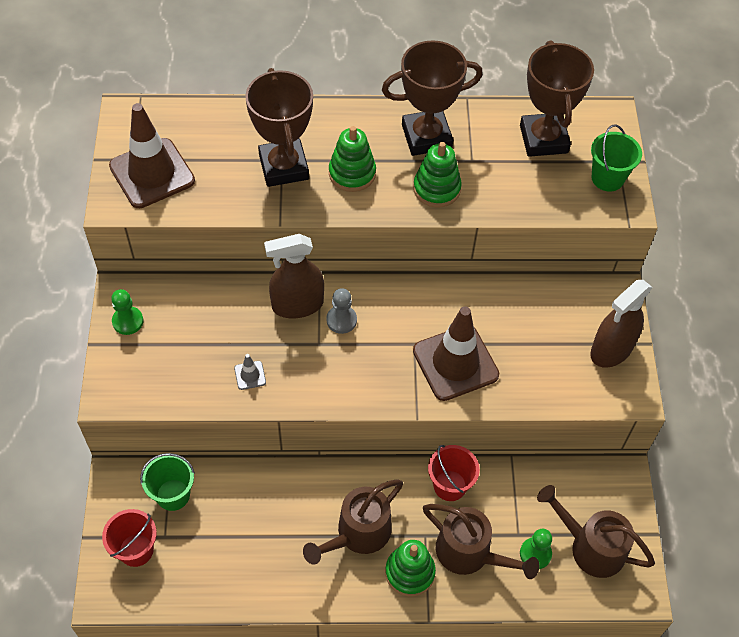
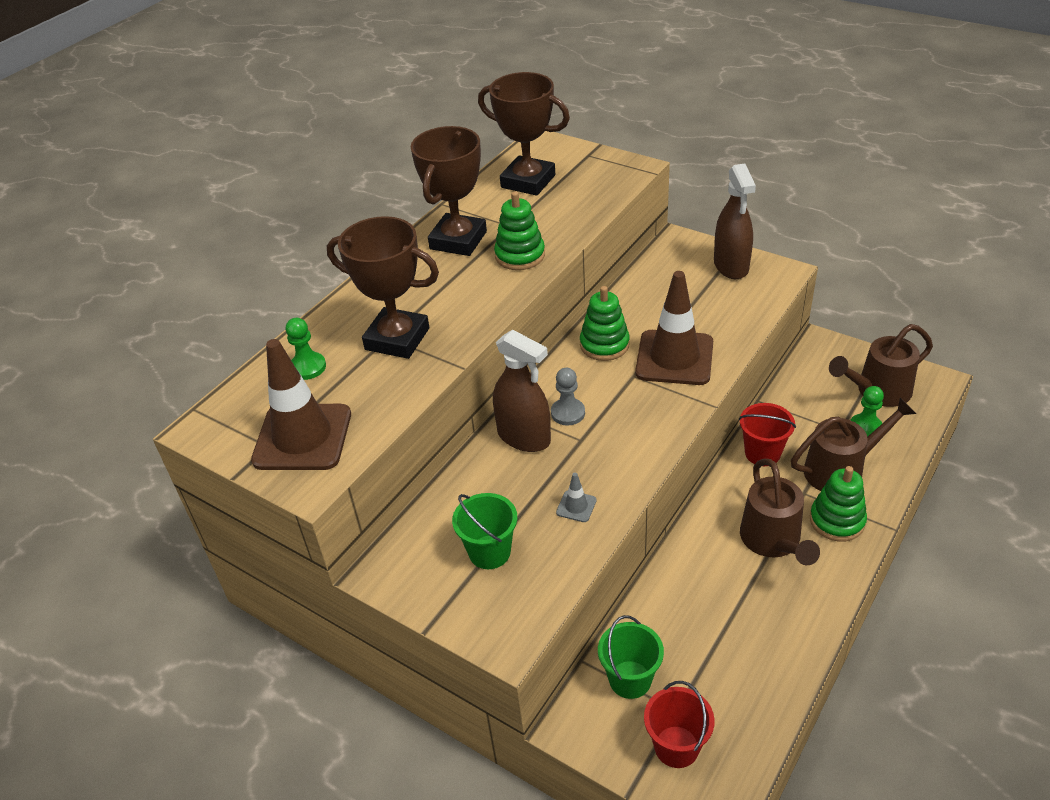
camera: 50 degrees left, 15 degrees down
(128, 321) = (425, 583): green pawn -> green pawn (308, 367)
(297, 305) = (524, 437): brown spray bottle -> brown spray bottle turned 75 degrees counterclockwise
(352, 173) = (451, 298): green stacking toy -> green stacking toy (604, 345)
(607, 178) = (599, 166): green bucket -> green bucket (489, 552)

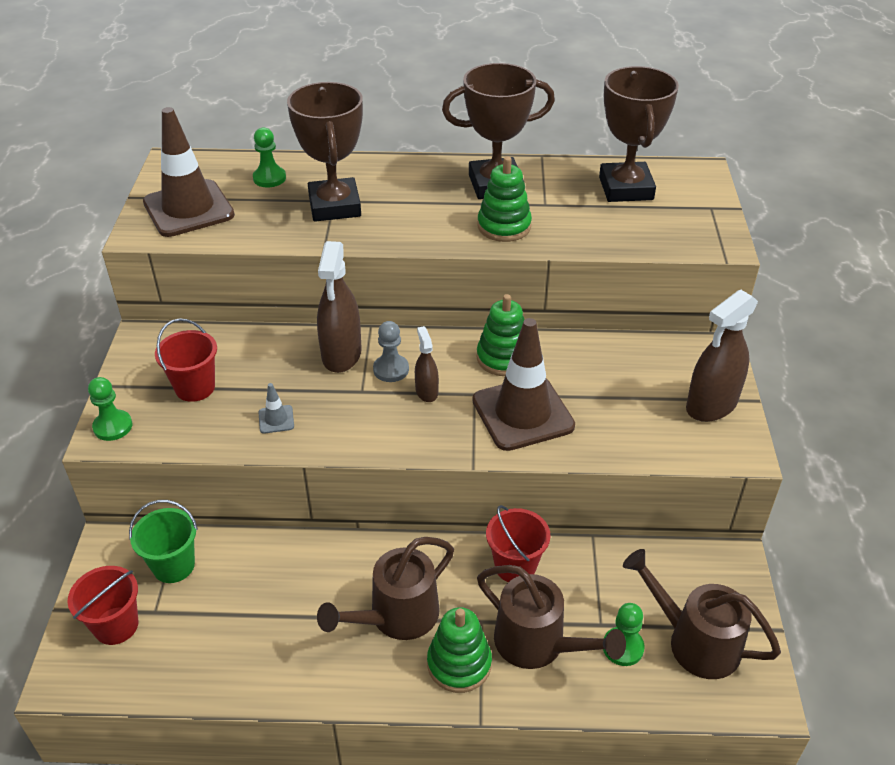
camera: 55 degrees right, 0 degrees up
(489, 552) = (195, 387): green bucket -> red bucket
(498, 631) = (113, 426): none -> green pawn
(611, 401) = (426, 392): none -> brown spray bottle

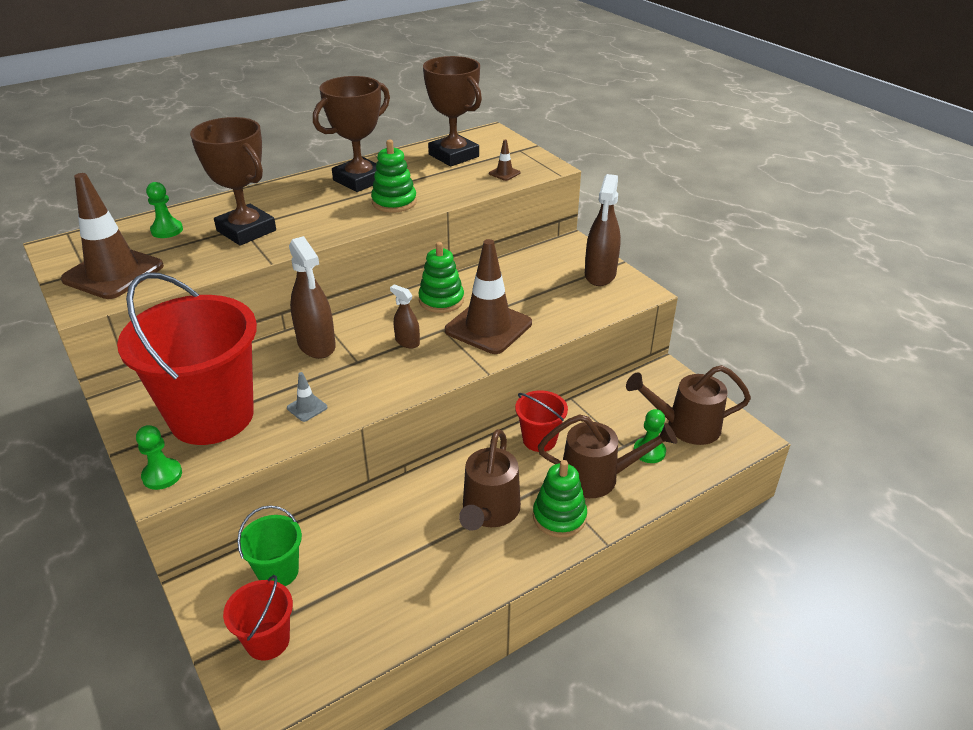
camera: 35 degrees left, 5 degrees down
(195, 387) = (212, 416): red bucket -> red bucket, size x2.15
(391, 369) = (366, 339): grey pawn -> none
(661, 234) = (504, 173): none -> brown traffic cone

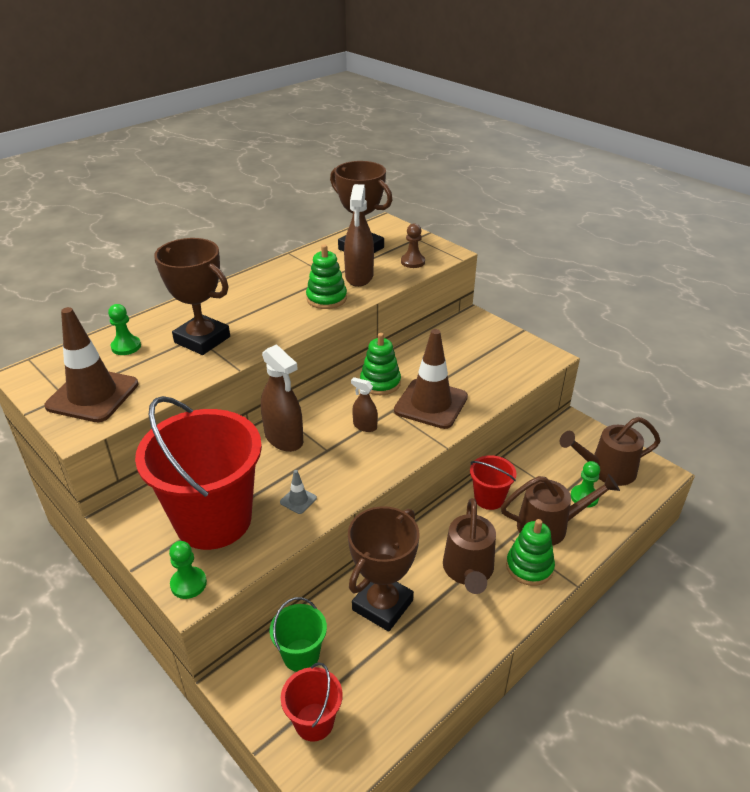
camera: 10 degrees left, 0 degrees up
(360, 180) = (286, 280): brown trophy -> brown trophy (382, 605)
(504, 173) = (412, 262): brown traffic cone -> brown pawn
(600, 274) = (508, 344): brown spray bottle -> brown spray bottle (359, 277)

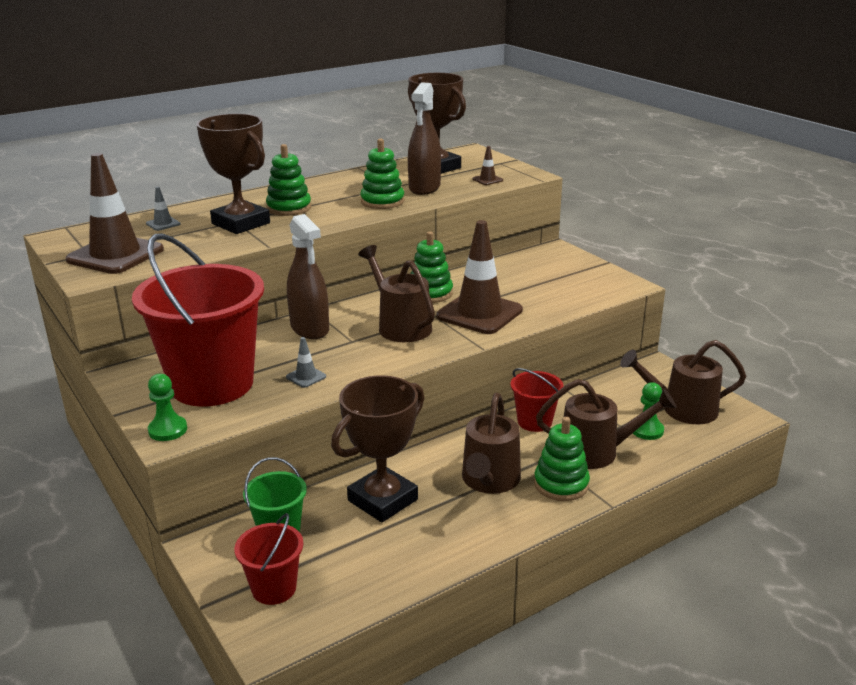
camera: 10 degrees right, 10 degrees down
(126, 346) = (163, 224): green pawn -> grey traffic cone
(241, 314) = (289, 208): none -> green stacking toy
(365, 426) = (400, 325): brown spray bottle -> brown watering can
(412, 262) = (487, 180): brown pawn -> brown traffic cone

